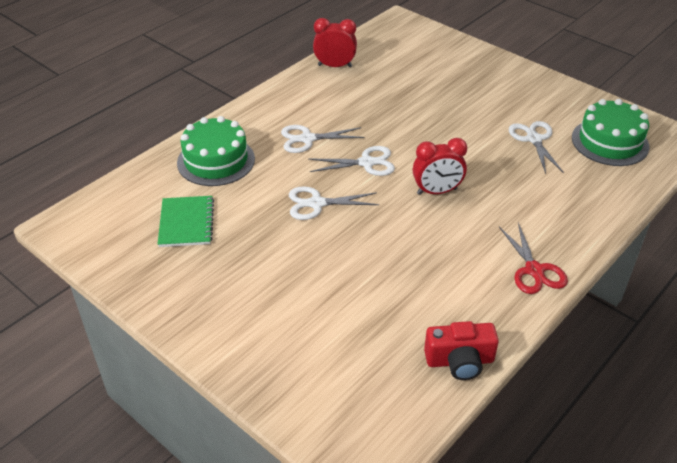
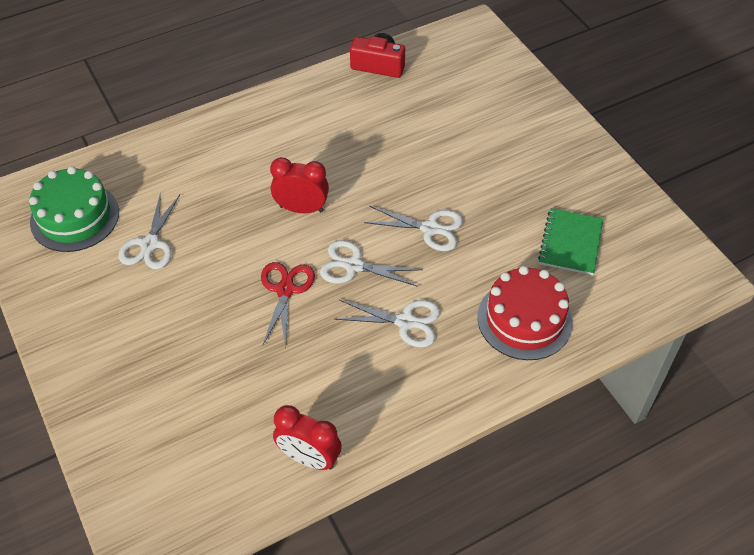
camera: 160 degrees left, 10 degrees up
(216, 161) = (524, 319): green cake -> red cake
(534, 270) = (271, 111): red scissors -> red scissors (285, 289)

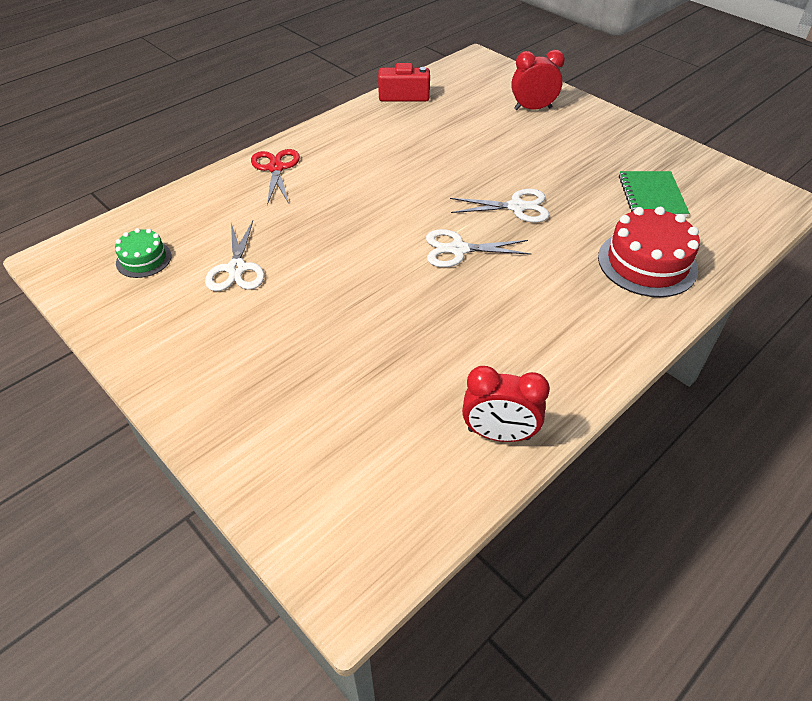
camera: 15 degrees left, 5 degrees down
(75, 217) = (144, 259): green cake -> green cake, size x0.56
(285, 289) = (398, 282): red scissors -> red scissors (276, 168)
(301, 209) = (383, 212): red clock -> red clock (532, 108)
(406, 322) = (535, 287): white scissors -> none

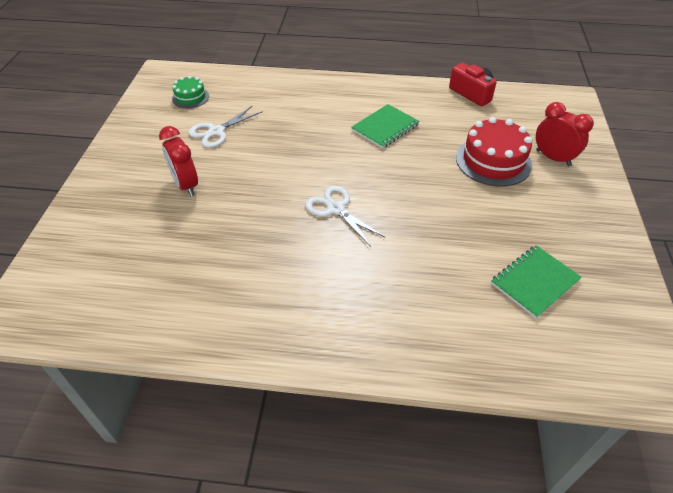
camera: 50 degrees right, 0 degrees up
(276, 168) = (322, 91): red scissors -> none
(384, 163) = (385, 127): none -> green notebook
(498, 434) = (175, 323): red clock -> red clock (186, 185)
(517, 207) = (418, 212): white scissors -> none
(647, 263) = (440, 320): red cake -> red cake (493, 161)

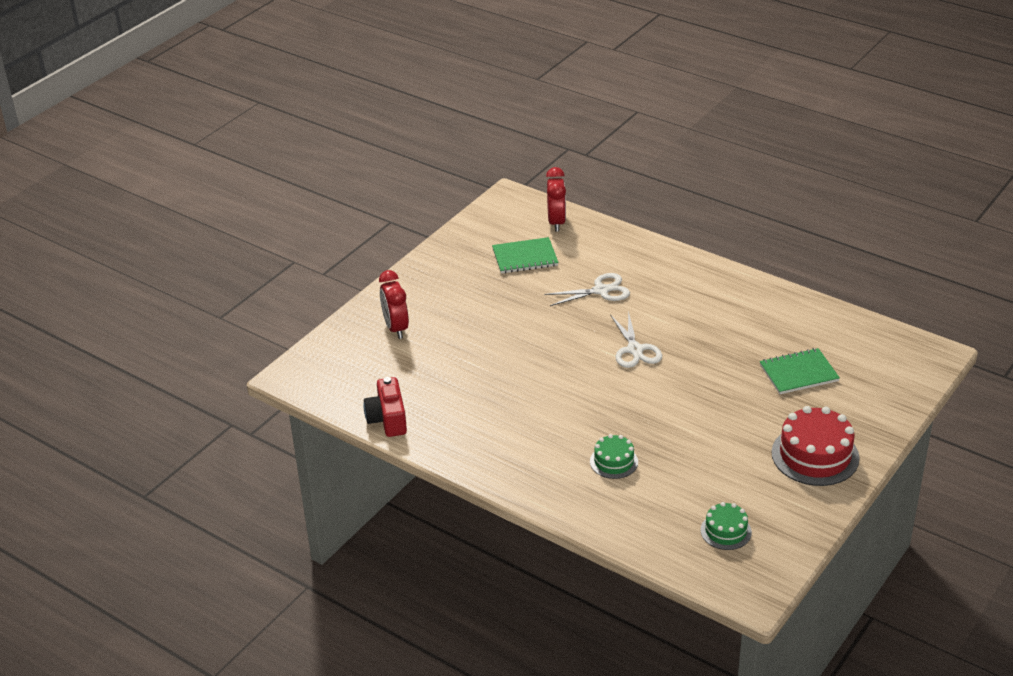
camera: 150 degrees left, 10 degrees down
(186, 185) = (766, 416): red clock -> red clock (556, 222)
(216, 132) = (712, 468): white scissors -> white scissors (601, 290)
(292, 115) = (614, 461): none -> green cake
(385, 127) = (524, 411): green notebook -> green notebook (798, 373)
(493, 161) = (453, 343): red cake -> red cake (815, 455)

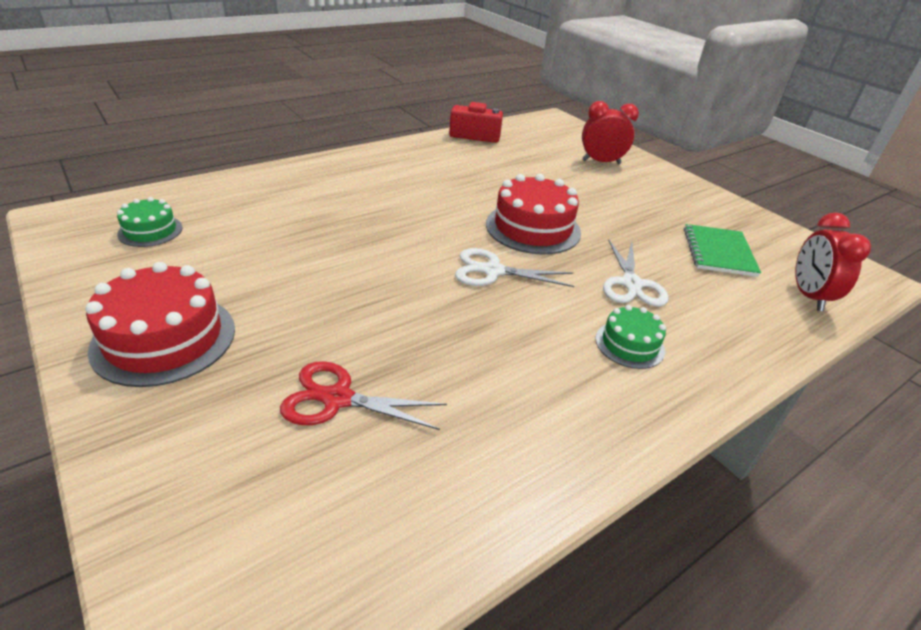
camera: 105 degrees right, 0 degrees up
(556, 222) = (808, 296): red clock -> red clock turned 75 degrees clockwise
(559, 344) = (533, 228): none -> red cake
(614, 461) = (321, 205): green cake -> green cake (629, 344)
(798, 373) = (337, 399): green notebook -> red scissors

